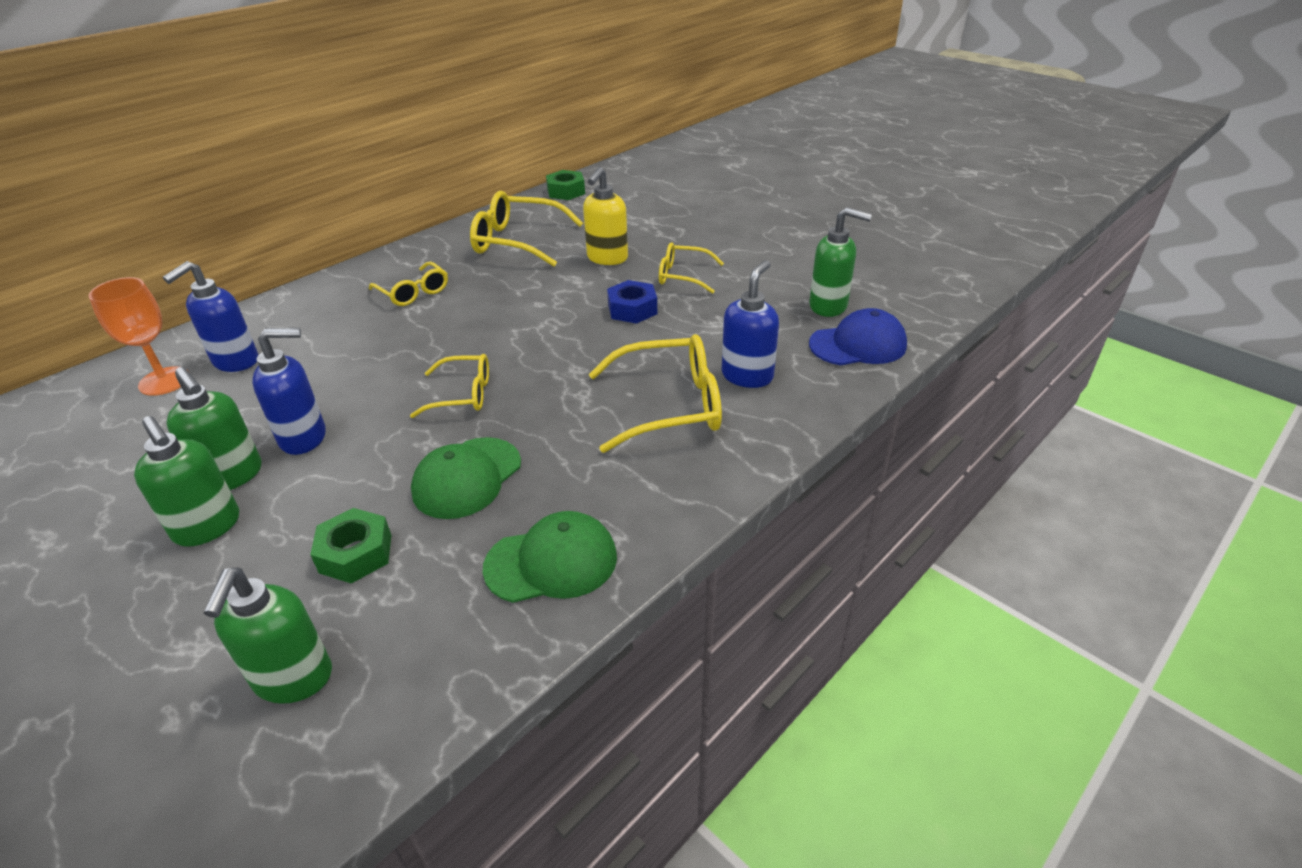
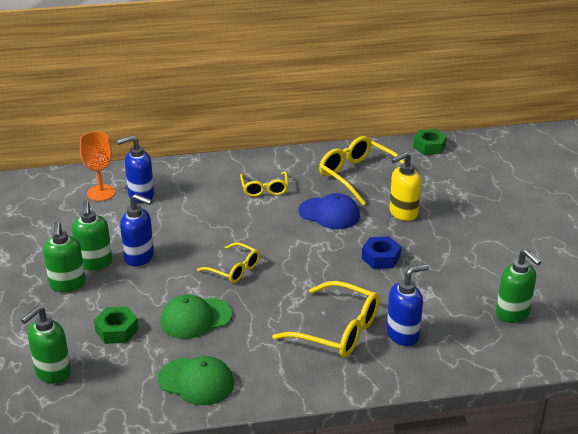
camera: 35 degrees right, 5 degrees down
(683, 276) = (439, 248): yellow glasses -> none
(858, 344) = (499, 349): blue cap -> blue cap (329, 213)

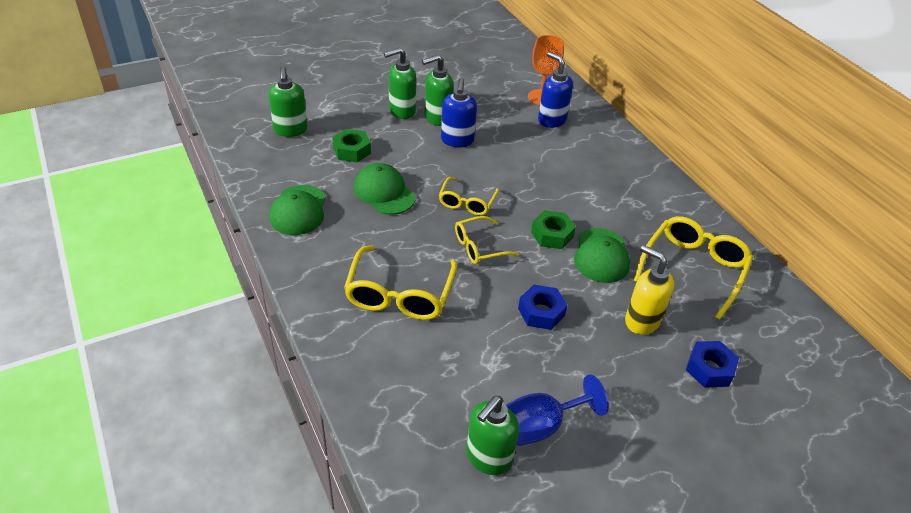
camera: 70 degrees right, 10 degrees up
(52, 372) = (290, 130): green soap dispenser -> green soap dispenser turned 120 degrees counterclockwise
(264, 189) = (615, 198): yellow glasses -> yellow glasses (479, 247)
(329, 213) = (601, 256): blue cap -> green cap
(403, 334) = (411, 350): blue soap dispenser -> none
(429, 146) = (812, 329): green nut -> green nut (552, 235)
(454, 197) = (709, 369): none -> blue nut
(489, 283) = (541, 426): none -> blue goblet

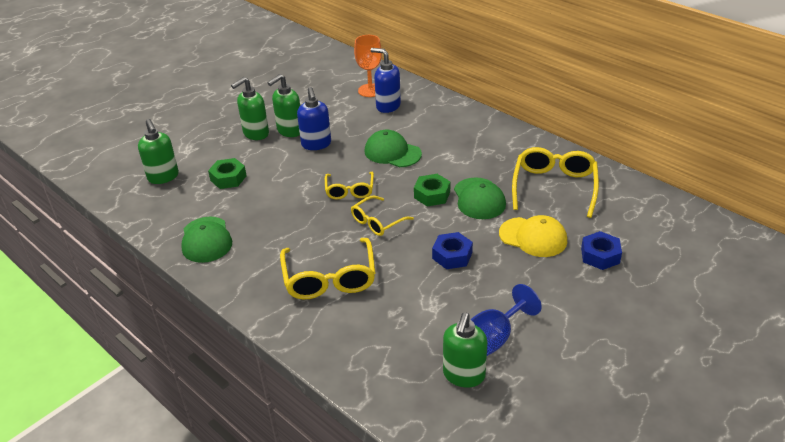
camera: 15 degrees left, 5 degrees down
(384, 192) = (274, 203): green cap -> green cap (392, 152)
(641, 321) = (533, 237): yellow soap dispenser -> yellow cap

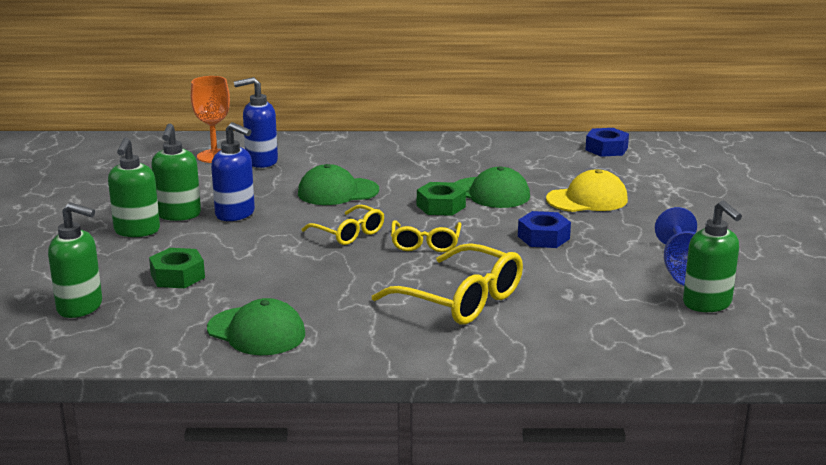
camera: 45 degrees left, 15 degrees down
(554, 187) = (540, 163): yellow glasses -> none
(600, 255) = (660, 190): blue nut -> blue nut (606, 149)

